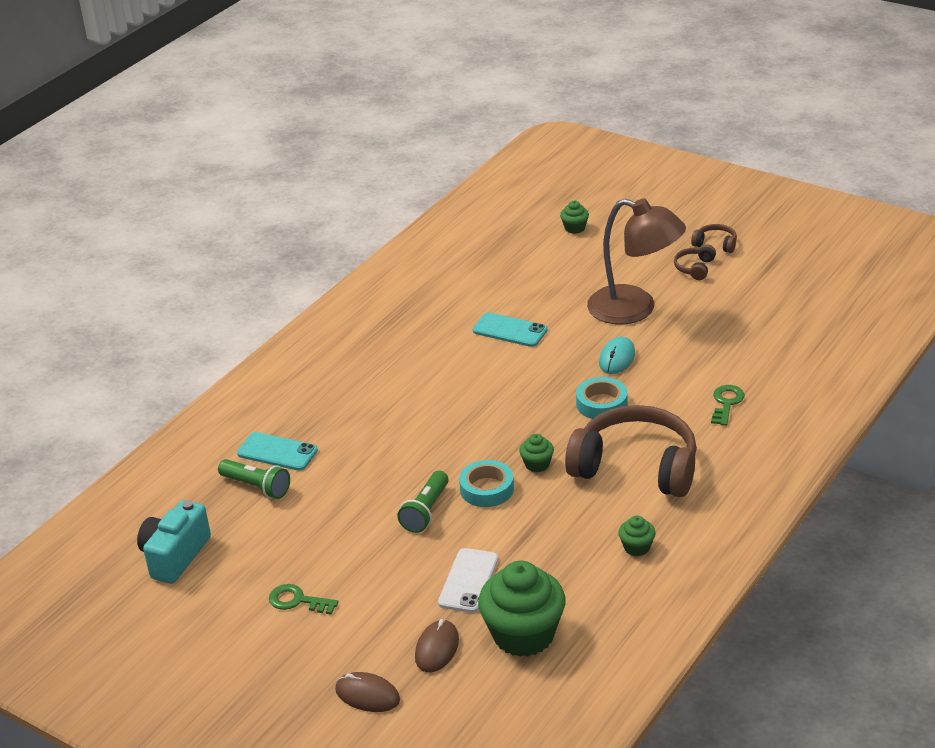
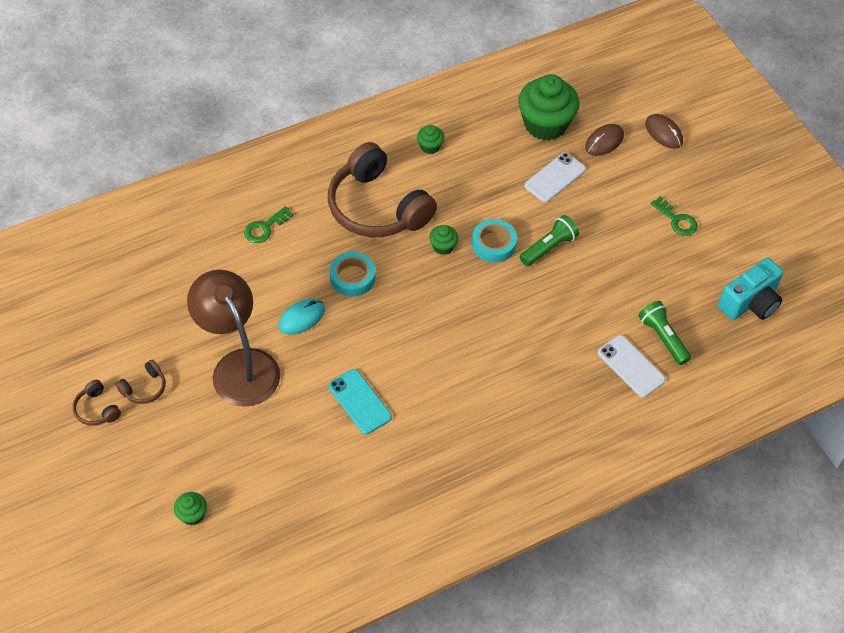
camera: 155 degrees left, 20 degrees up
(277, 452) = (631, 366): turquoise phone -> white phone

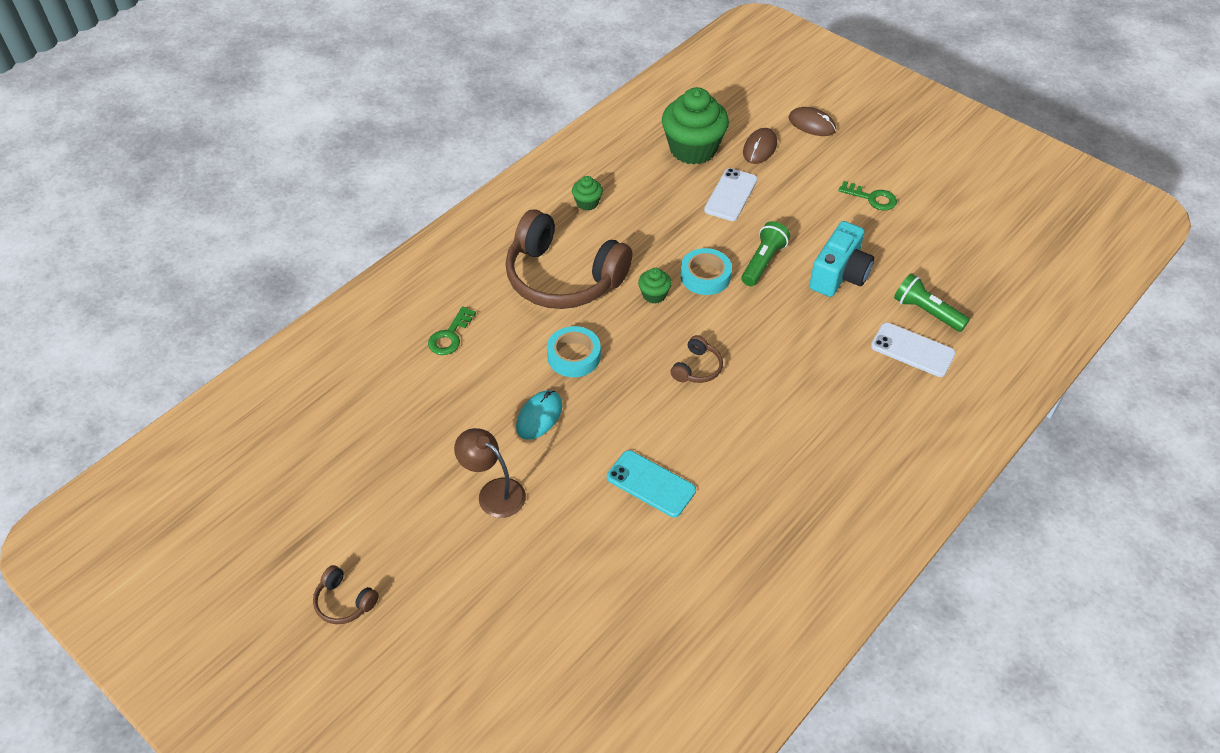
camera: 20 degrees left, 5 degrees down
(144, 388) = (392, 556): brown headphones -> brown headphones (697, 368)
(192, 515) = (521, 684): green cupcake -> none
(239, 366) = (494, 492): brown lamp -> brown lamp, size x0.57
(750, 303) = (988, 252): turquoise camera -> turquoise camera (839, 275)

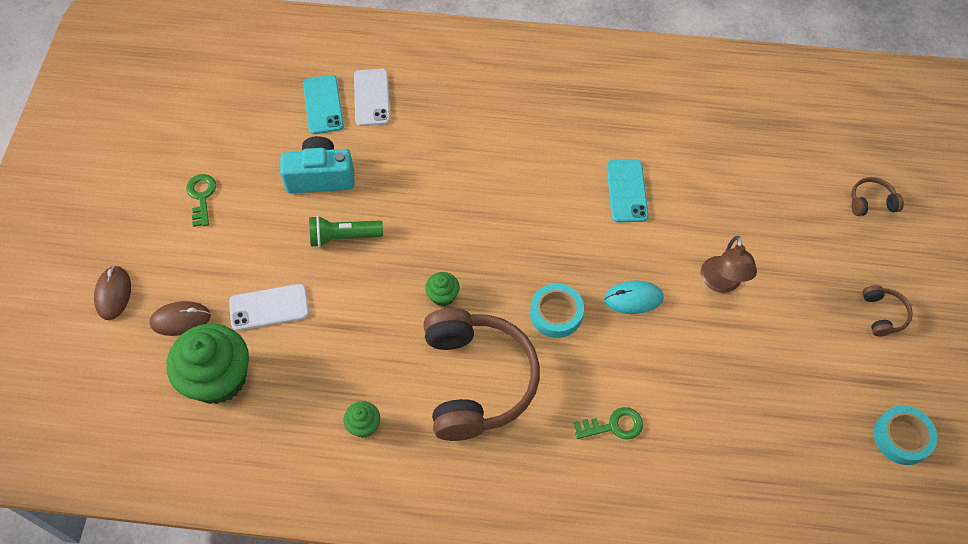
camera: 125 degrees left, 10 degrees up
(697, 368) = (498, 221): brown headphones -> brown headphones (871, 202)
(705, 276) = (392, 270): turquoise tape -> turquoise tape (902, 437)
(926, 312) = (323, 105): green flashlight -> turquoise phone

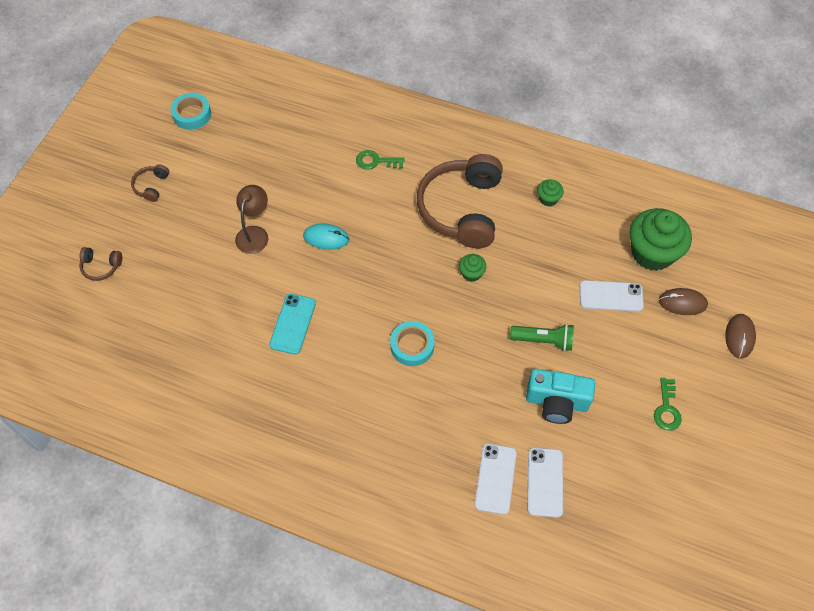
camera: 165 degrees left, 0 degrees up
(323, 105) = (545, 482): turquoise phone -> white phone
(556, 313) = (388, 240): turquoise tape -> turquoise tape (412, 346)

